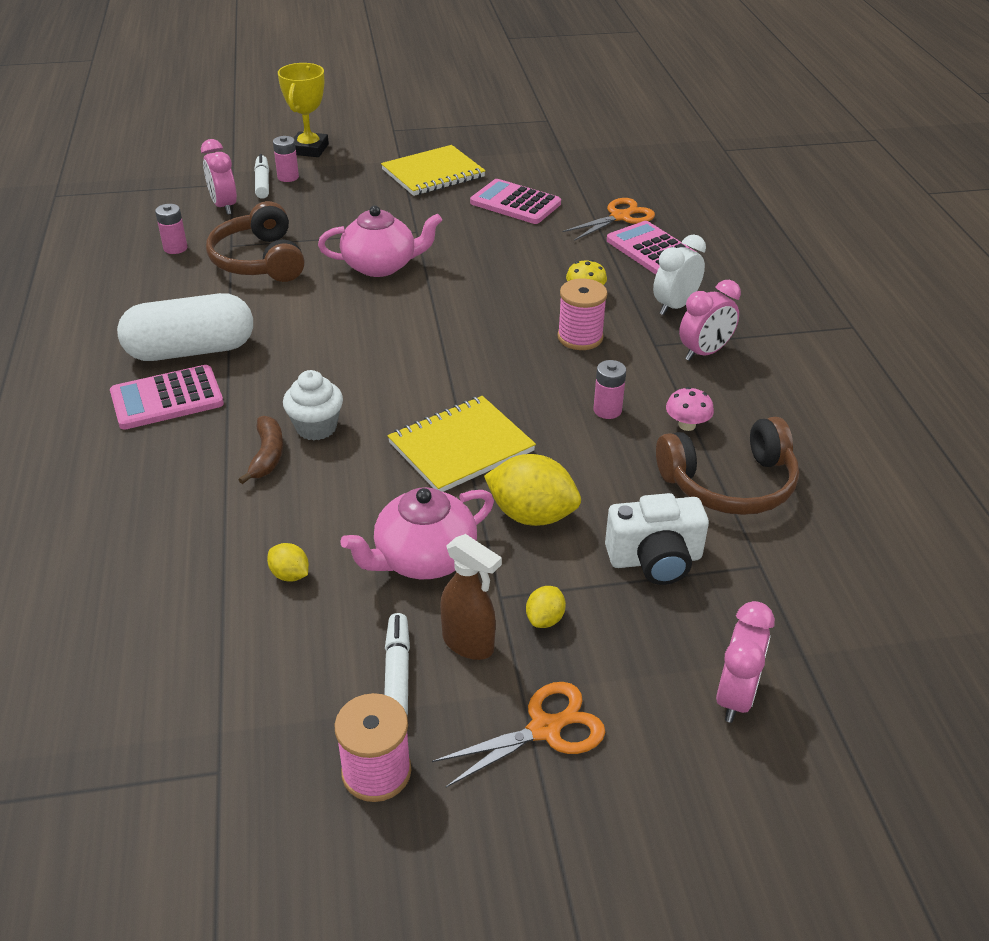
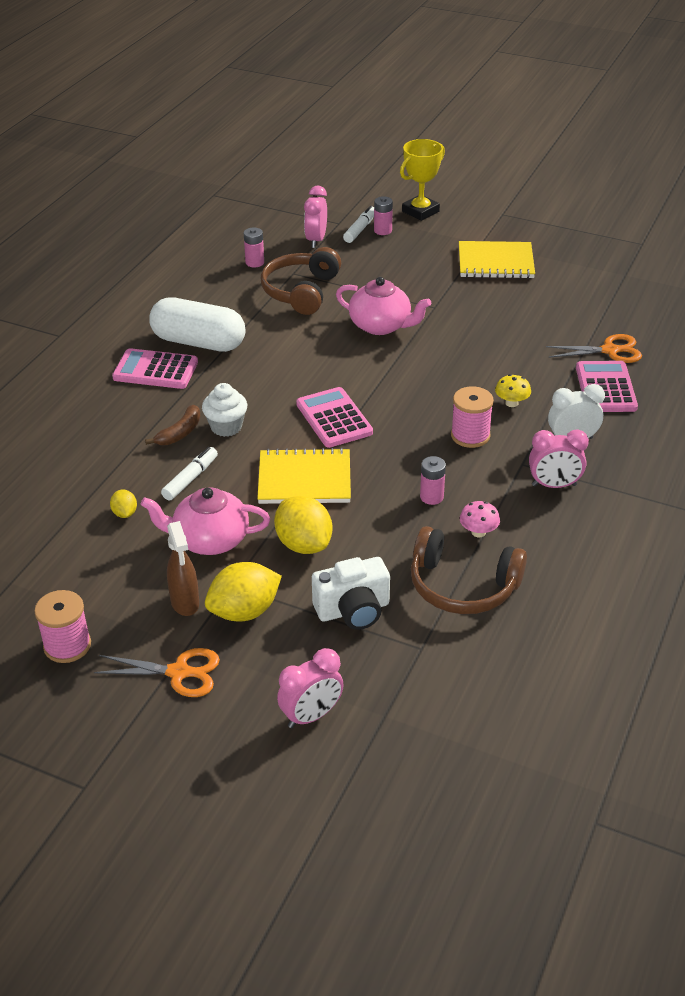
camera: 35 degrees right, 0 degrees up
(397, 674) = (129, 599): white marker -> white marker (190, 479)
(515, 203) = (535, 309): pink calculator -> pink calculator (334, 418)
(545, 619) = (244, 611): yellow lemon -> yellow lemon, size x2.01
(655, 559) = (353, 610): white camera -> white camera turned 45 degrees counterclockwise

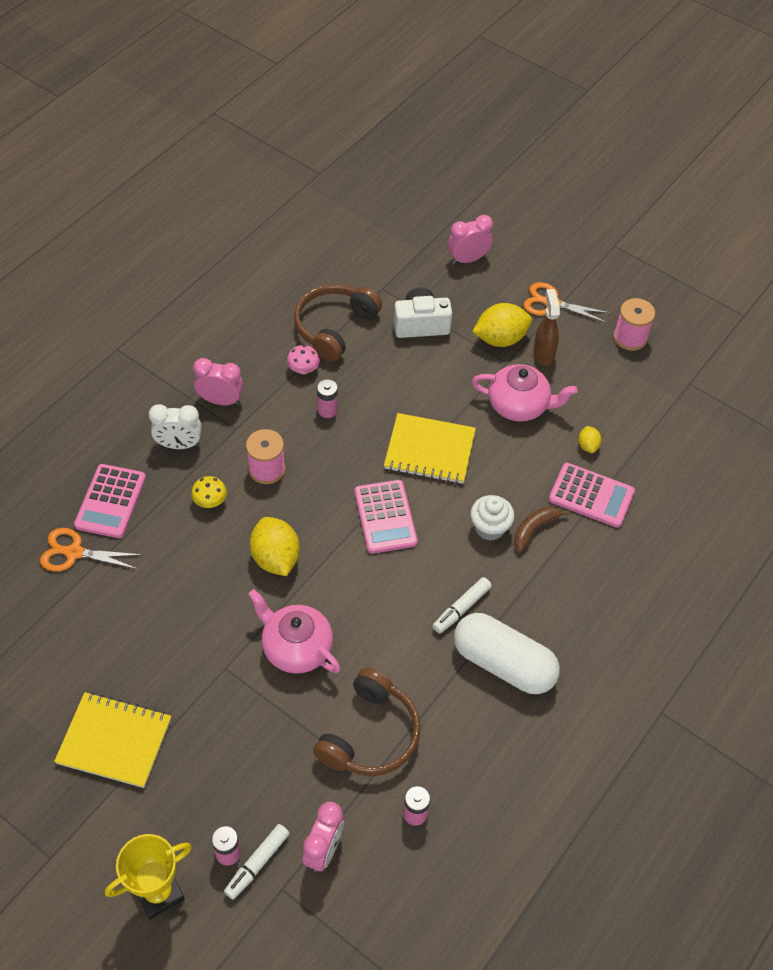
camera: 170 degrees left, 15 degrees up
(155, 370) = (553, 626): pink calculator -> pink calculator (591, 496)
(190, 479) = (529, 471): white marker -> white marker (461, 608)
(304, 544) = (444, 386): yellow lemon -> yellow lemon (275, 558)
(462, 586) = (334, 327): brown headphones -> brown headphones turned 90 degrees counterclockwise

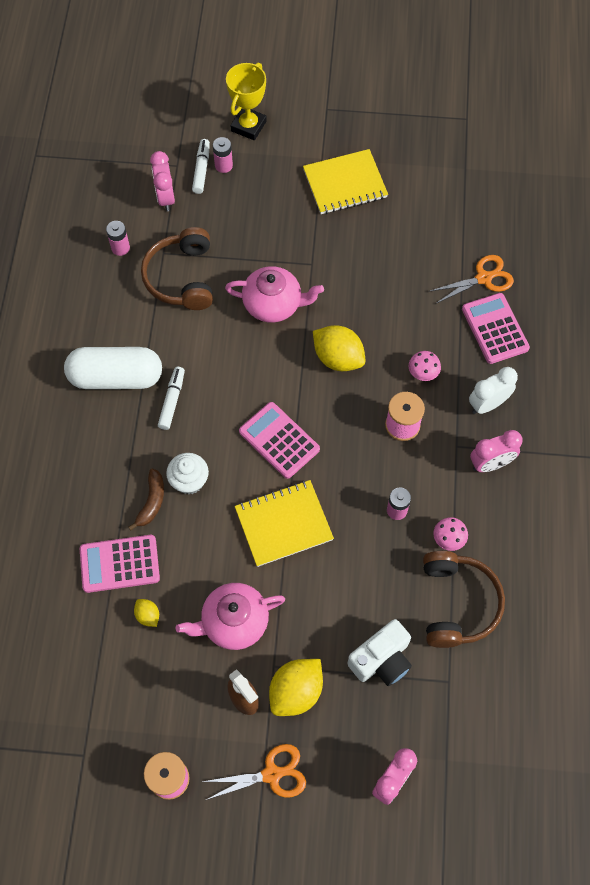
camera: 150 degrees right, 10 degrees up
(210, 501) = (423, 373): yellow mushroom -> pink mushroom

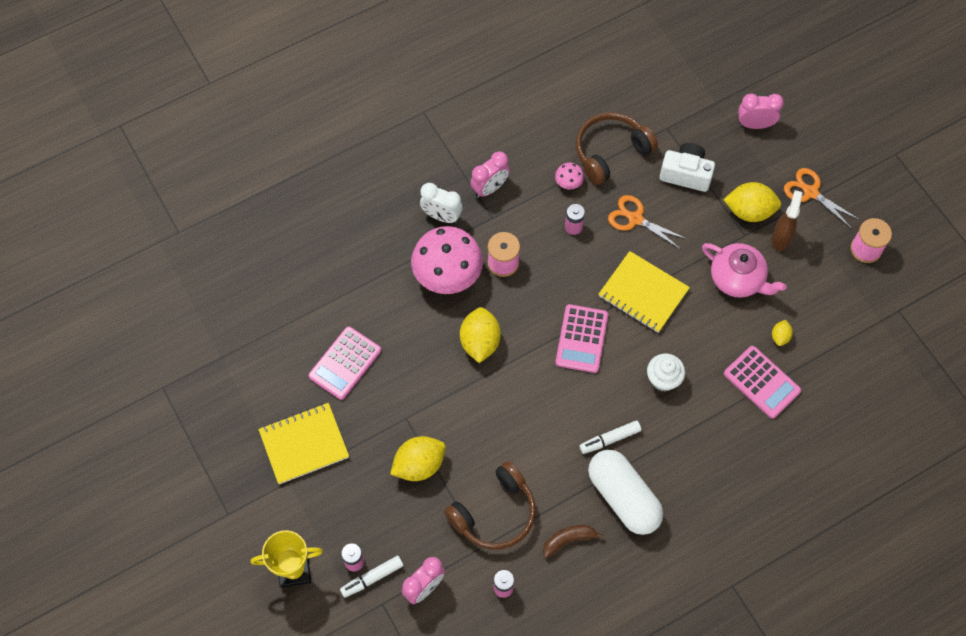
camera: 125 degrees left, 0 degrees up
(152, 502) = (700, 394): brown banana -> brown banana (568, 540)
(264, 250) = (419, 465): none -> yellow lemon
(273, 304) = (466, 422): pink teapot -> none
(345, 184) = (304, 444): yellow notebook -> yellow notebook turned 60 degrees counterclockwise
(423, 373) = (447, 274): pink mushroom -> pink mushroom, size x2.38
(483, 278) = (327, 281): orange scissors -> orange scissors (635, 219)
(490, 464) = (490, 188): pink clock -> pink clock turned 105 degrees clockwise
(495, 329) = (370, 247): pink calculator -> pink calculator (345, 363)

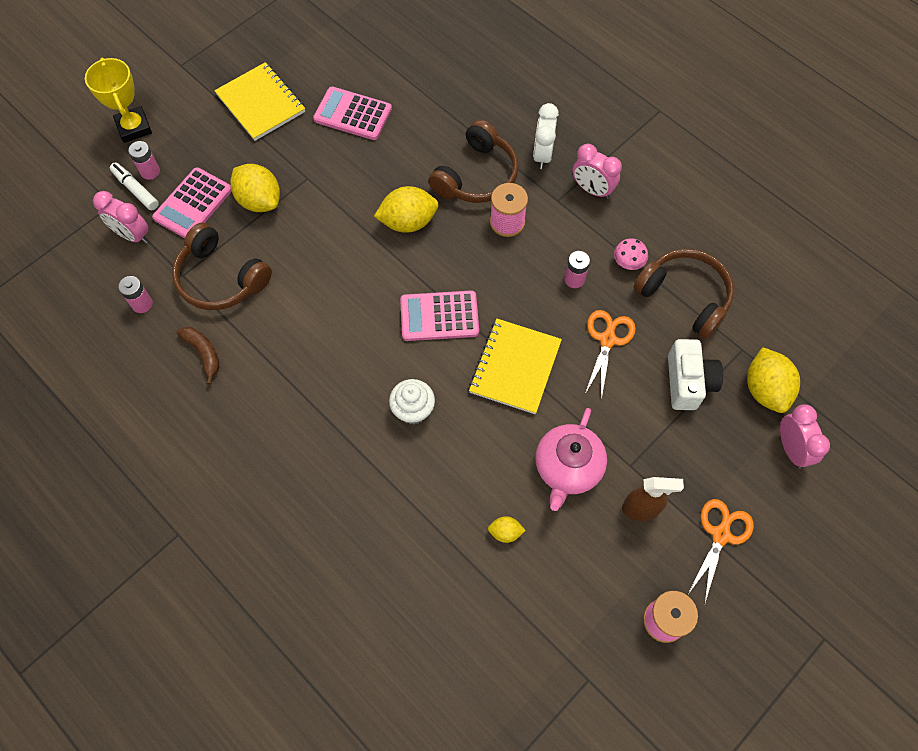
camera: 75 degrees right, 0 degrees up
(447, 274) = (476, 176): pink mushroom -> brown headphones
(610, 439) = (327, 369): white marker -> none
(623, 497) = (262, 397): white capsule -> none
(749, 211) = (665, 464): yellow lemon -> yellow lemon (765, 389)
(761, 382) = (438, 521): pink calculator -> pink calculator (193, 204)

